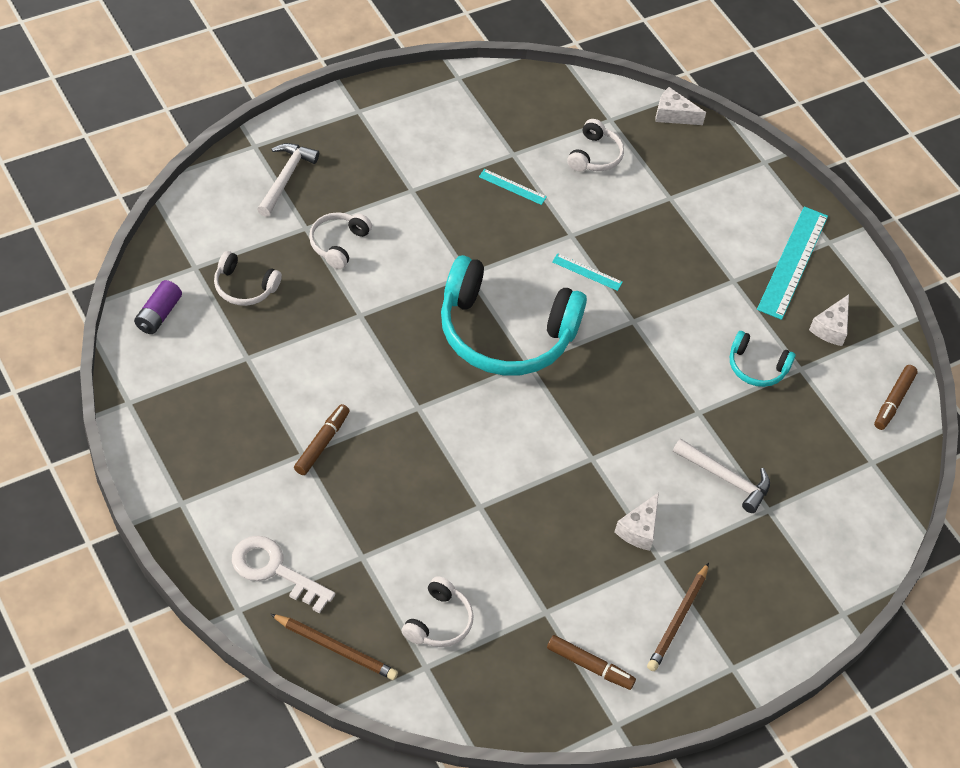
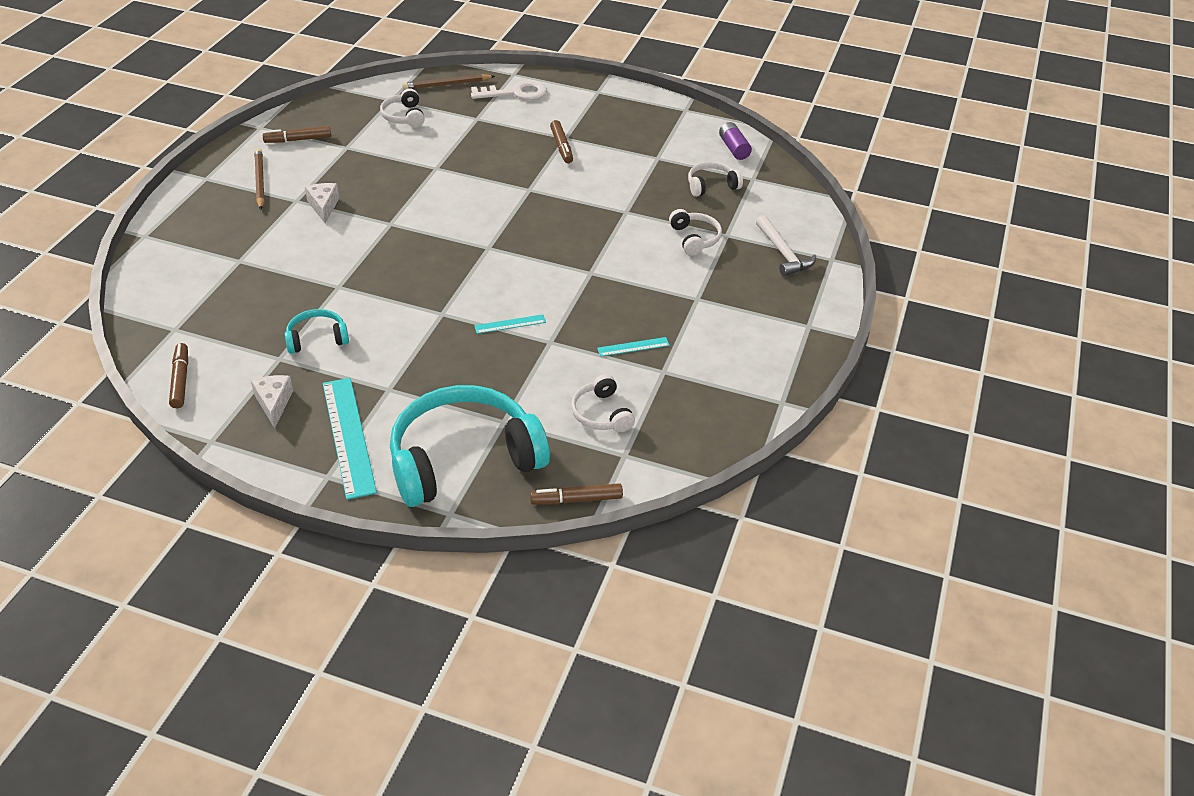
camera: 145 degrees right, 10 degrees down
(504, 333) = (523, 254): turquoise headphones -> turquoise headphones (463, 459)
(673, 115) = (576, 500): white cheese -> brown marker
(725, 478) = (285, 261): white hammer -> none

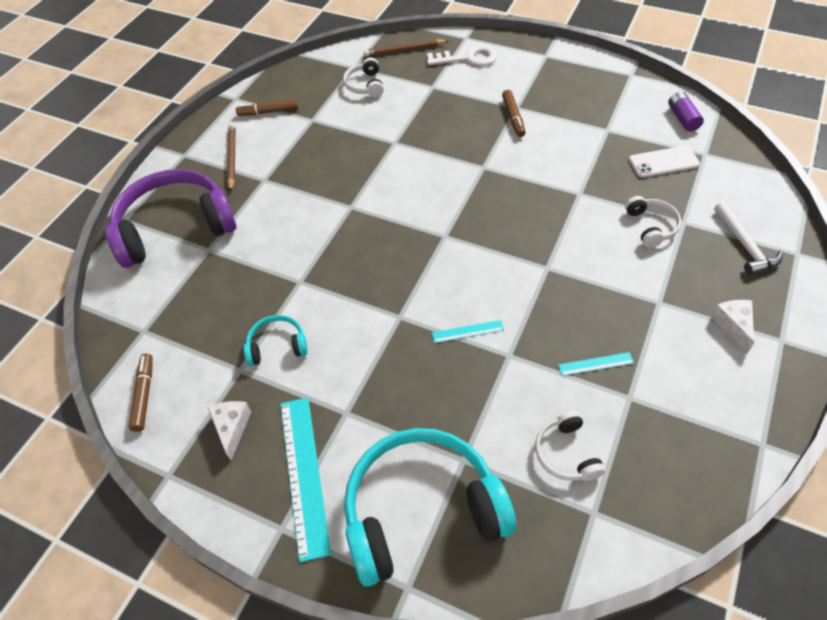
camera: 10 degrees right, 10 degrees up
(201, 242) = (175, 227): none -> purple headphones
(323, 206) = (289, 187): white cheese -> white cheese (733, 326)
(576, 500) = (544, 575): brown marker -> none
(711, 185) = (663, 162): white headphones -> white phone

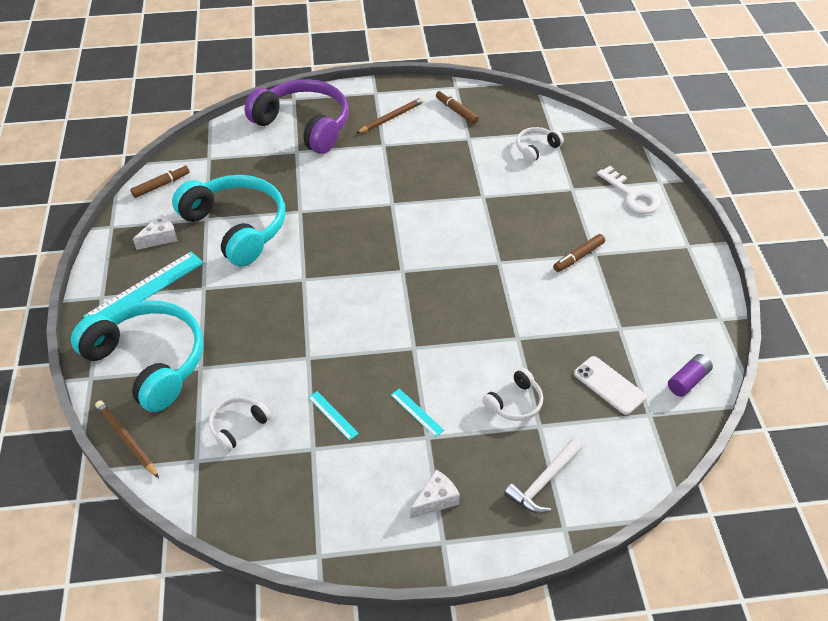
camera: 55 degrees right, 5 degrees down
(277, 346) = (237, 227): turquoise headphones -> turquoise headphones, size x2.21
(404, 50) = (604, 151): brown pencil -> brown pencil (127, 440)
(467, 331) = (315, 324): turquoise ruler -> turquoise ruler (417, 412)

